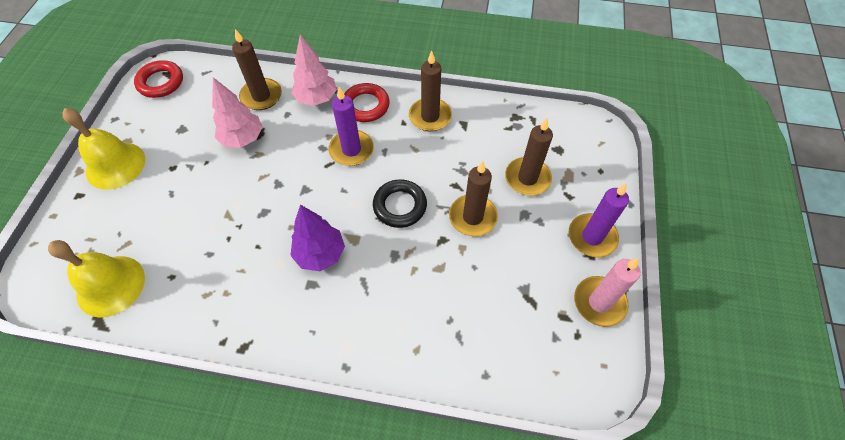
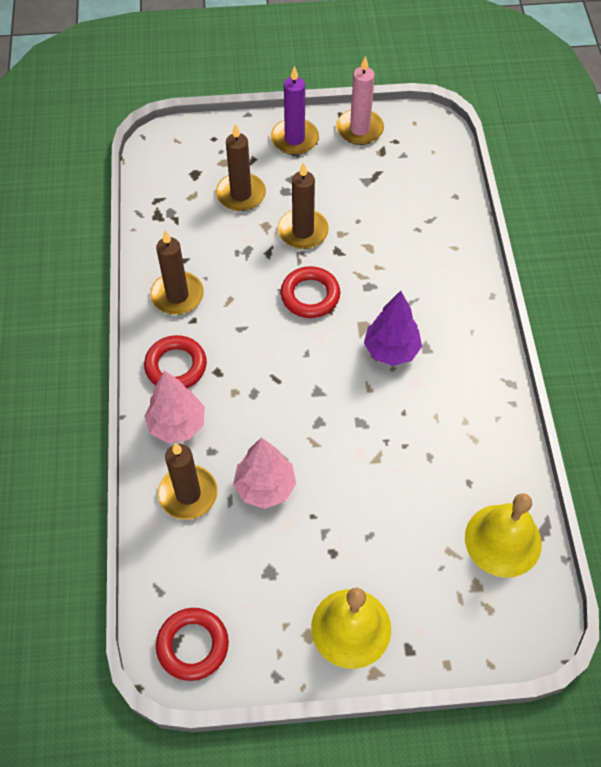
camera: 105 degrees left, 0 degrees up
(351, 150) = (248, 361): purple candle -> none
(400, 206) = (310, 295): black ring -> red ring

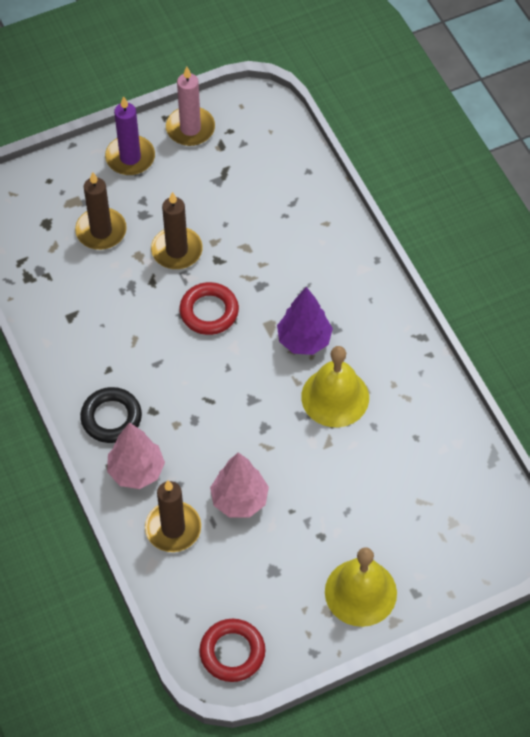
camera: 20 degrees left, 0 degrees up
(176, 366) = (111, 418): red ring -> black ring
(177, 295) = (83, 350): brown candle -> none
(503, 540) = (461, 477): yellow bell -> yellow bell (335, 397)

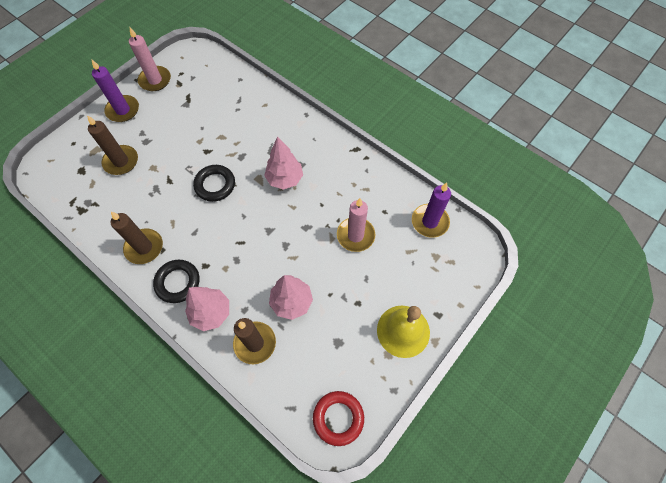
camera: 25 degrees left, 5 degrees up
(177, 250) = (177, 155): brown candle -> brown candle (144, 247)
(209, 311) = (215, 185): red ring -> black ring
(304, 340) = (285, 179): purple tree -> pink tree
(335, 397) = (321, 207): yellow bell -> none
(361, 452) = (355, 235): none -> pink candle
(469, 475) = (429, 222): none -> purple candle

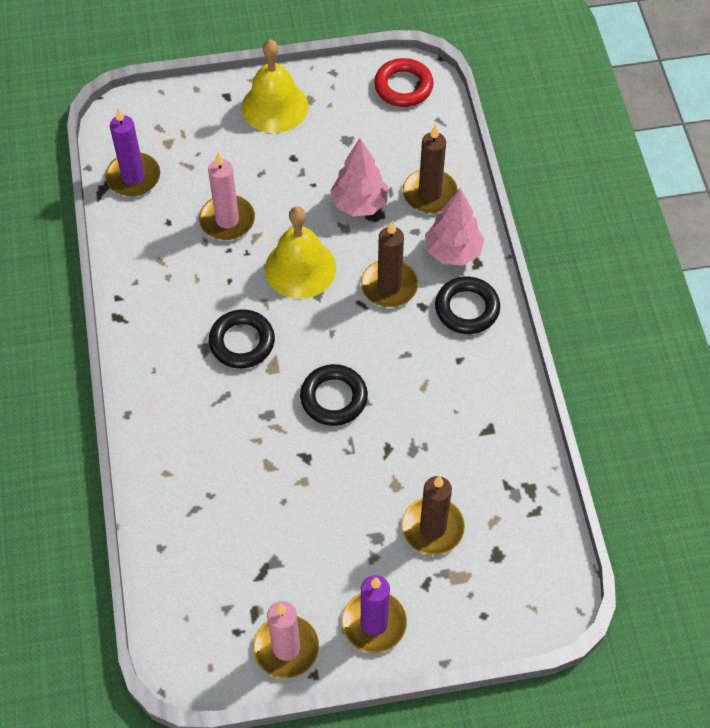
camera: 140 degrees left, 5 degrees down
(144, 247) = (479, 378): brown candle -> brown candle (389, 286)
(285, 179) = (242, 342): pink tree -> black ring
(291, 238) = (300, 268): none -> yellow bell

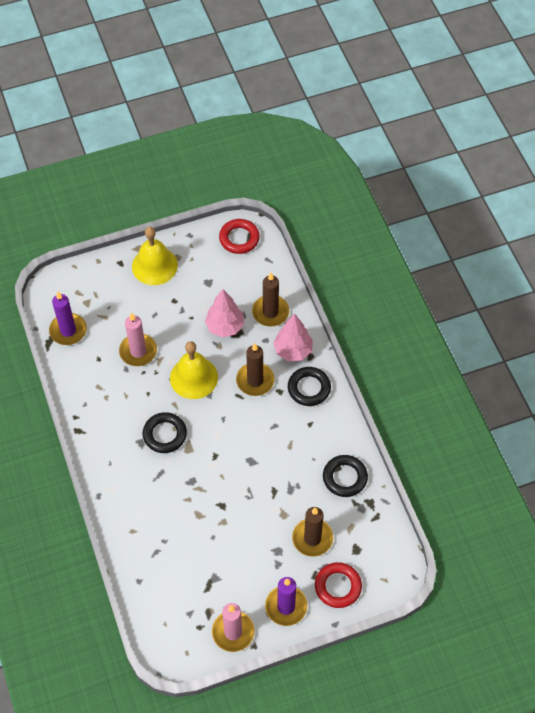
camera: 10 degrees left, 0 degrees up
(333, 398) = (232, 463): black ring -> black ring (345, 477)
(459, 606) = (338, 586): none -> red ring

